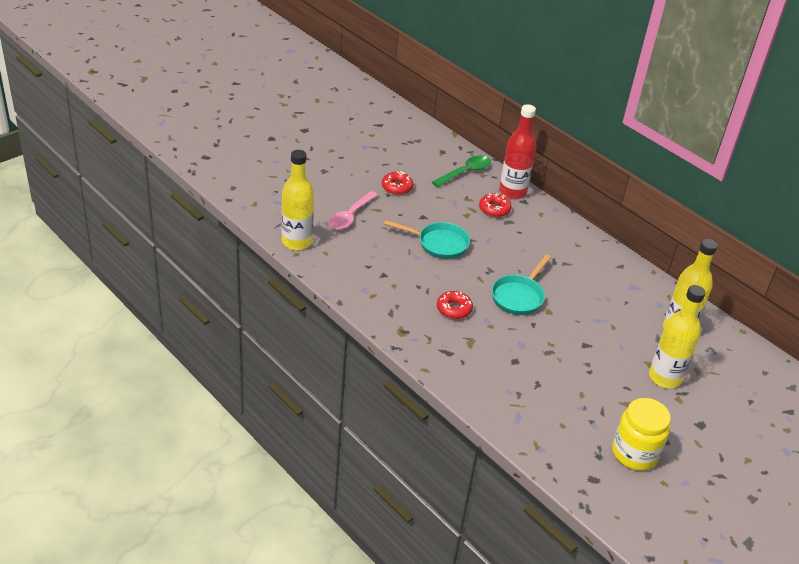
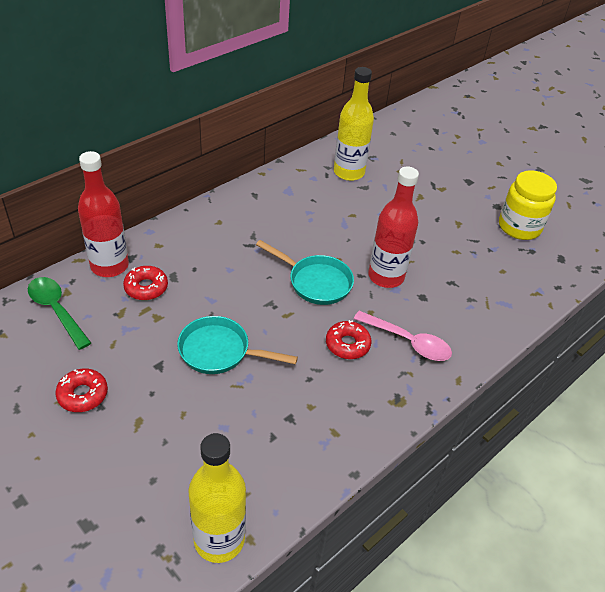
camera: 90 degrees left, 5 degrees up
(350, 216) = (153, 459): pink spoon -> pink spoon (408, 342)
(438, 244) = (220, 351): turquoise pan -> turquoise pan turned 90 degrees counterclockwise
(535, 340) = (386, 276): none -> red bottle
(665, 377) = (416, 192): yellow bottle -> none

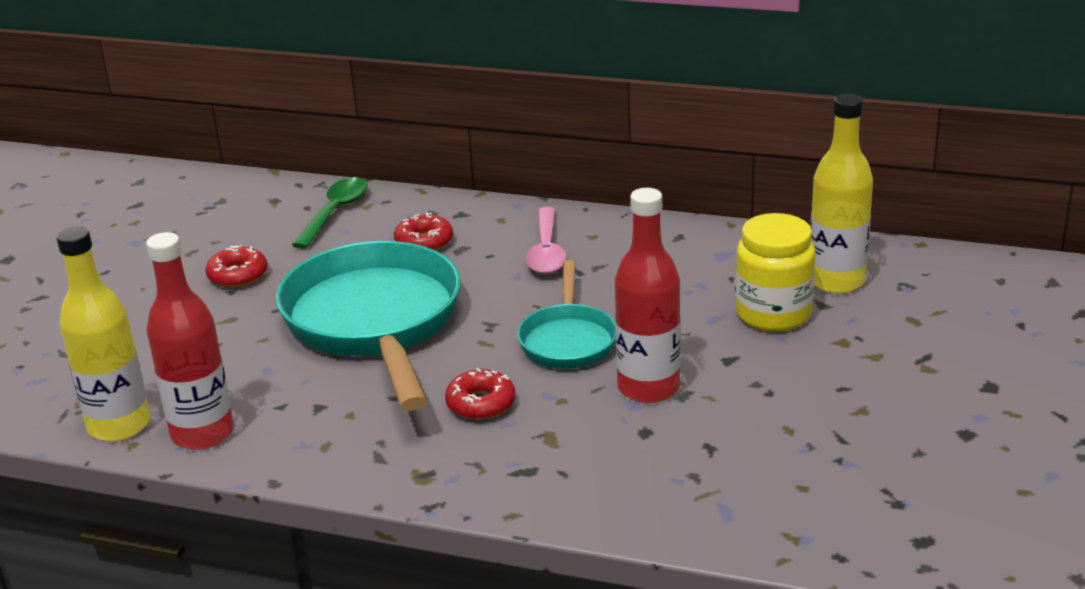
camera: 65 degrees right, 15 degrees down
(109, 266) = (432, 209): red bottle -> red bottle (202, 433)
(220, 351) = (375, 323): turquoise pan -> turquoise pan, size x1.91
(408, 342) = (539, 449): pink spoon -> pink spoon (546, 251)
(519, 227) = (943, 472): yellow jar -> yellow jar (773, 313)

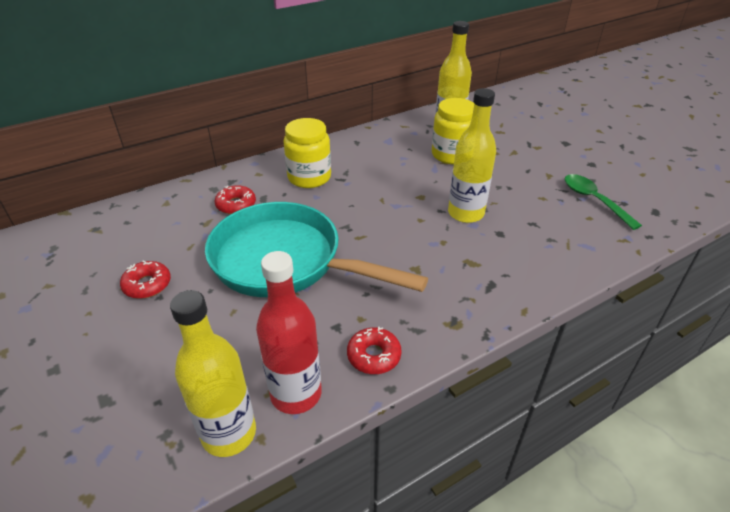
camera: 50 degrees left, 10 degrees up
(335, 212) = (152, 216): green spoon -> green spoon (594, 200)
(481, 403) = (413, 267): red donut -> red donut (374, 356)
(546, 251) = (309, 177): pink spoon -> yellow jar
(568, 340) = (395, 212): turquoise pan -> none
(648, 388) = (465, 213): red bottle -> yellow bottle

